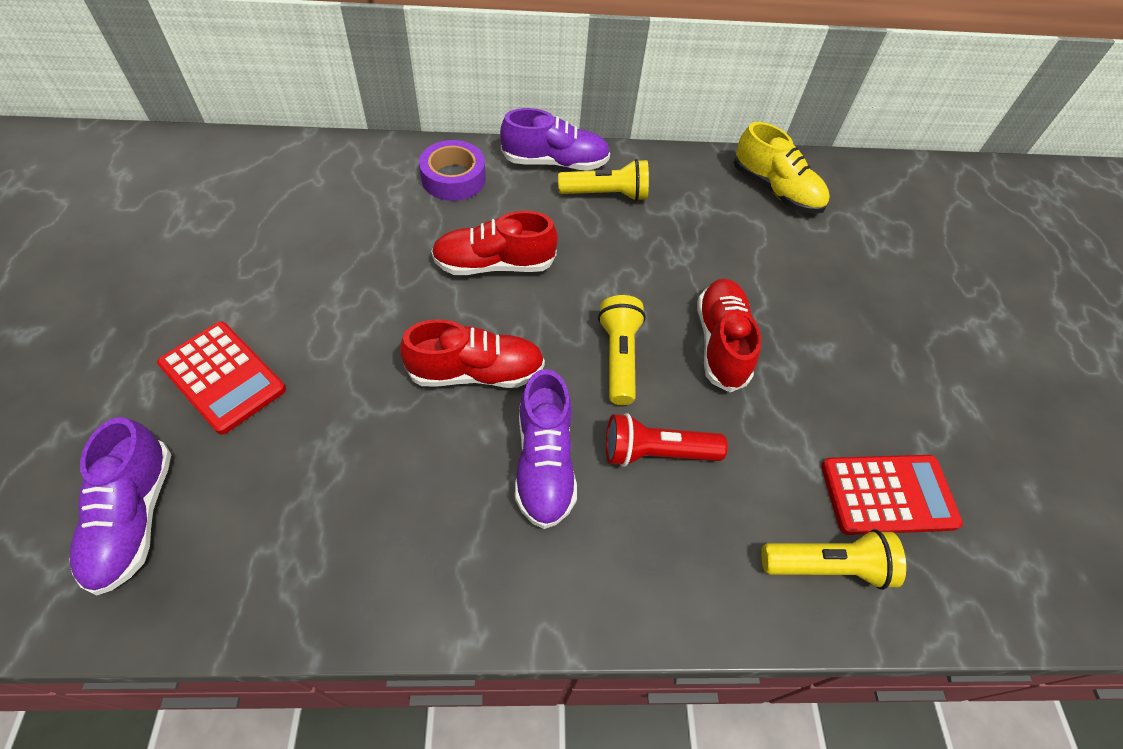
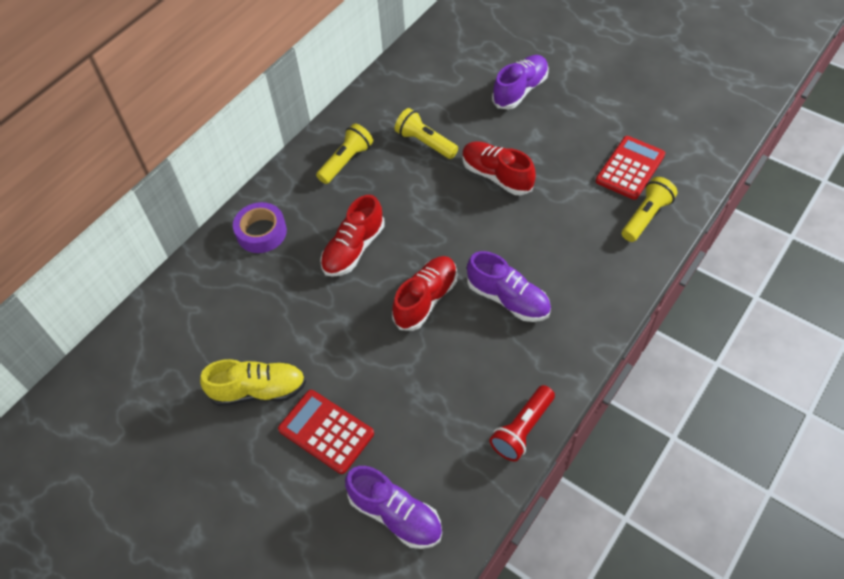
camera: 45 degrees left, 0 degrees up
(223, 377) = (326, 431): red calculator -> red calculator turned 135 degrees counterclockwise
(555, 162) = (296, 171): purple shoe -> purple shoe (520, 90)
(619, 357) = (469, 227): yellow flashlight -> yellow flashlight (425, 142)
(656, 452) = (538, 246): red flashlight -> red flashlight (522, 429)
(775, 190) = (414, 80): yellow shoe -> yellow shoe (258, 390)

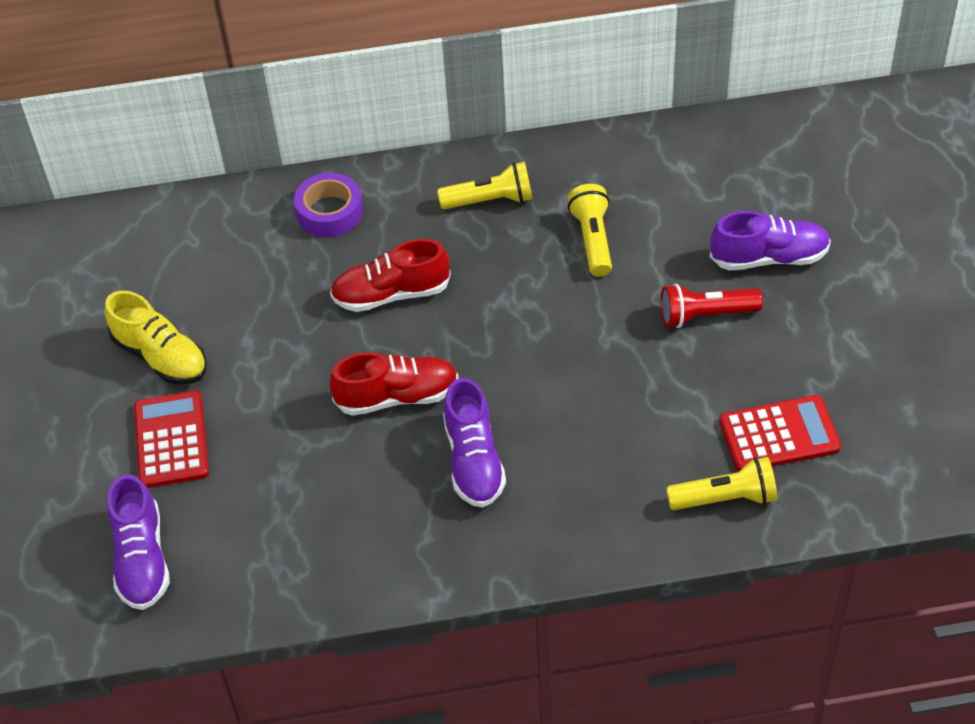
camera: 45 degrees right, 5 degrees down
(496, 176) = (621, 331): red shoe -> none
(522, 429) = (333, 588): red flashlight -> red flashlight (705, 315)

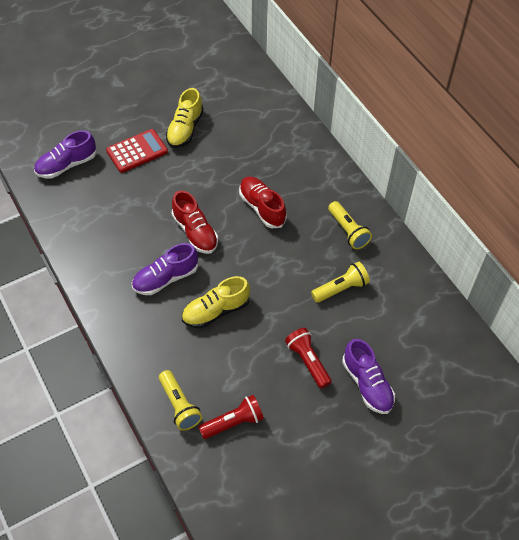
camera: 65 degrees right, 5 degrees up
(329, 212) = (306, 163): purple tape -> none
(568, 407) = (216, 311): none -> yellow shoe
(779, 435) = (233, 422): red calculator -> red flashlight

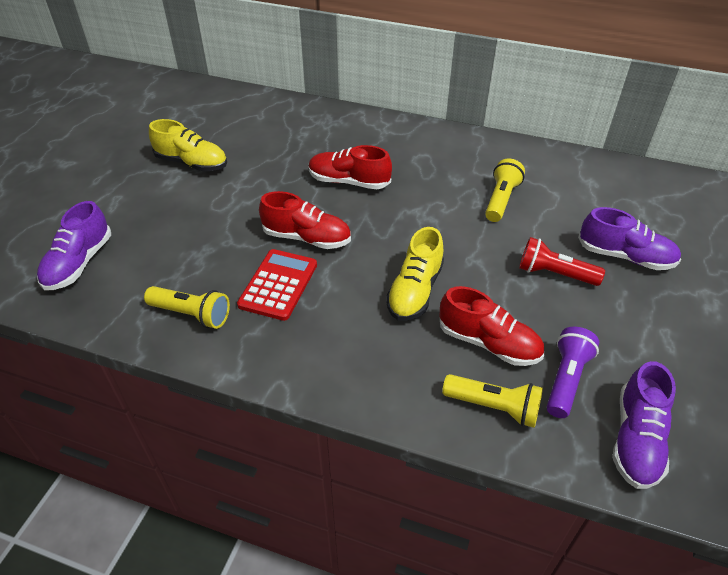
camera: 40 degrees left, 10 degrees down
(137, 151) = (157, 206): red calculator -> red calculator (278, 285)
(165, 278) = (325, 296): purple shoe -> purple shoe (636, 439)
(185, 129) = (192, 163): yellow shoe -> yellow shoe turned 45 degrees counterclockwise
(218, 371) = (488, 343): none -> red shoe
(233, 422) = (566, 379): red flashlight -> purple flashlight
(348, 231) = (448, 156): yellow flashlight -> yellow flashlight (192, 314)

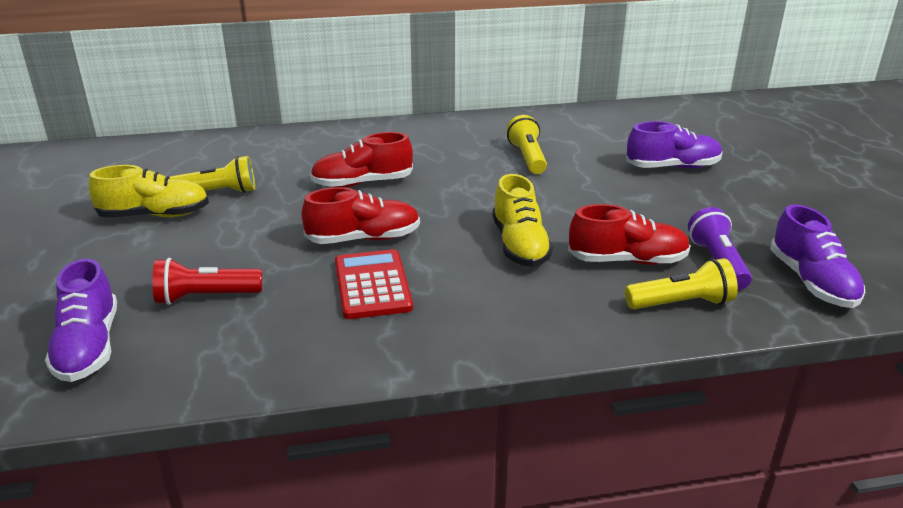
camera: 30 degrees left, 15 degrees down
(192, 314) = (295, 343): yellow flashlight -> yellow flashlight (217, 193)
(554, 274) = (629, 195): red flashlight -> red flashlight (205, 297)

